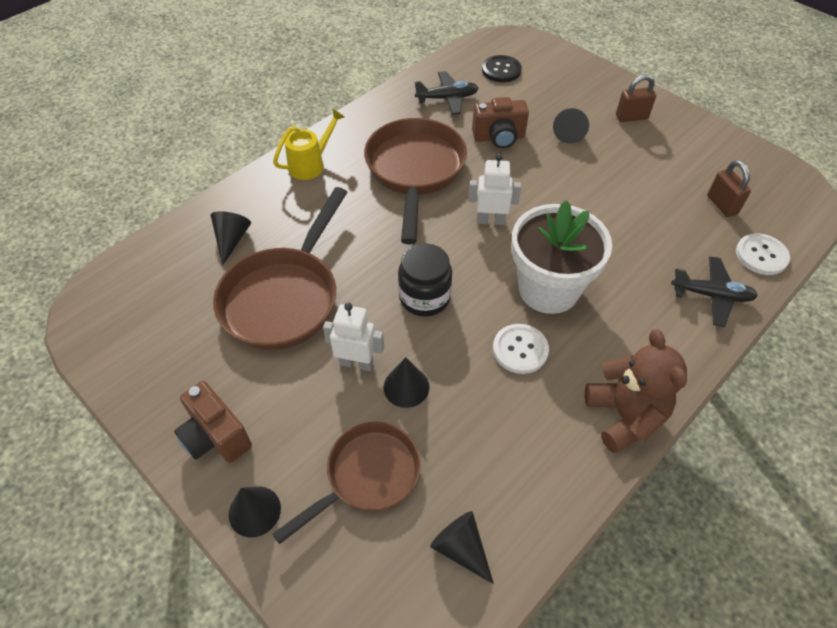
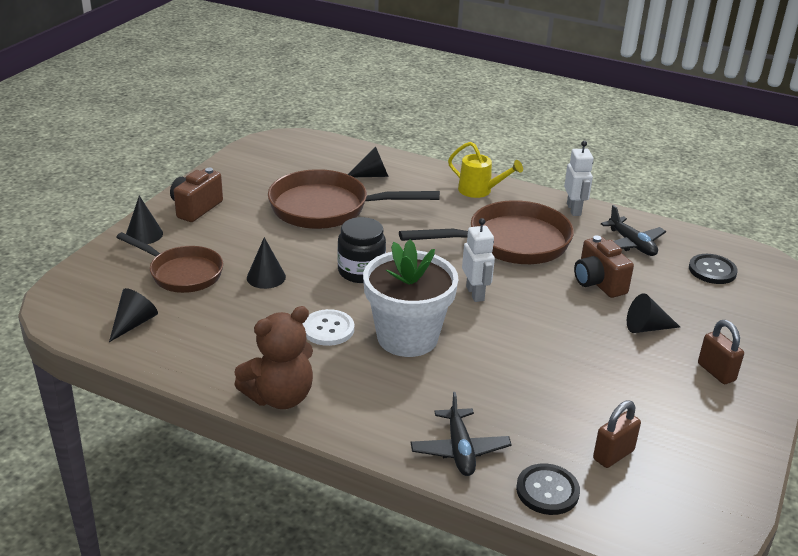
camera: 70 degrees right, 20 degrees down
(356, 363) = (279, 251): white robot -> white robot (574, 209)
(761, 255) = (547, 491): white button -> black button

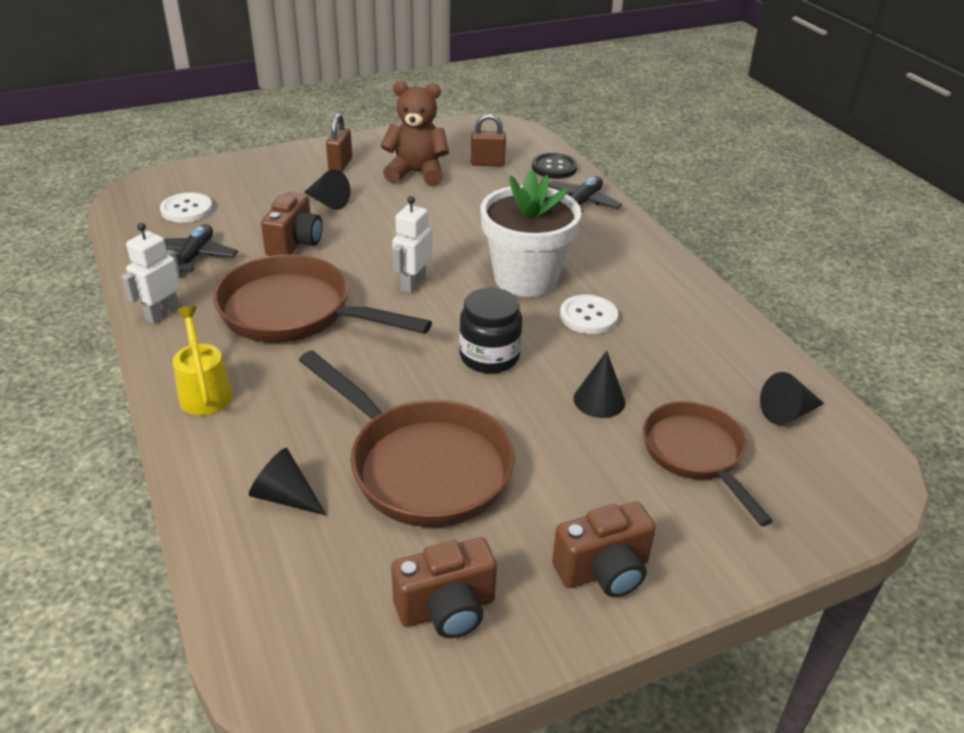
camera: 140 degrees left, 5 degrees up
(144, 234) = (714, 553): black cone -> none
(254, 173) = (447, 609): none -> brown camera
(280, 397) = (683, 284): brown teddy bear -> brown teddy bear (416, 173)
(712, 270) = (186, 209): black button -> white button

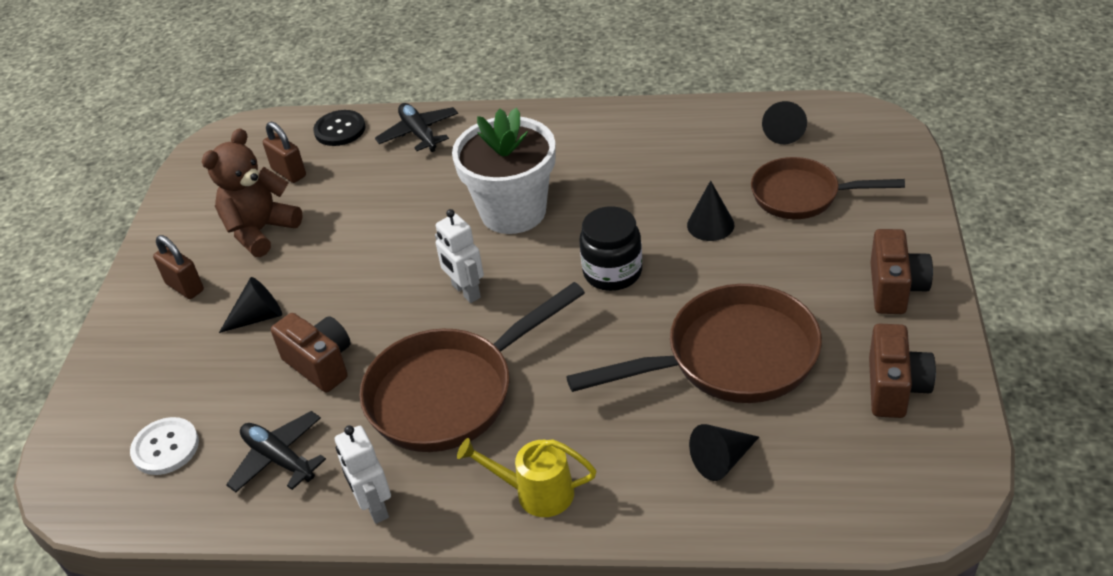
camera: 55 degrees left, 5 degrees up
(487, 163) = (289, 173): brown padlock -> brown padlock turned 75 degrees counterclockwise
(588, 316) = (597, 192): white button -> none

